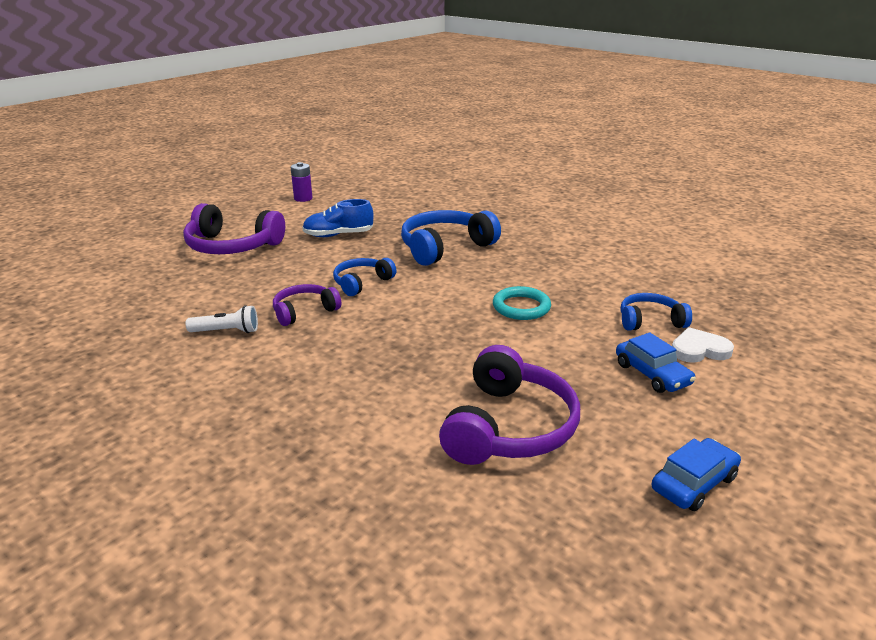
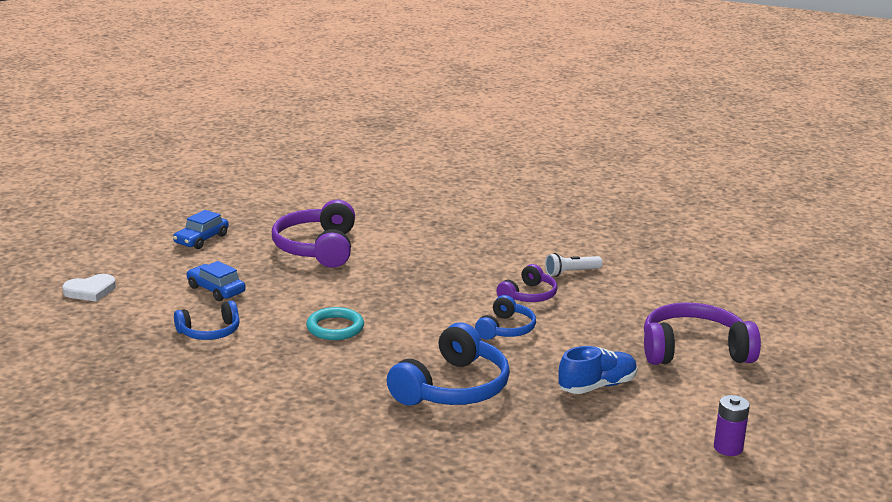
camera: 160 degrees right, 5 degrees down
(699, 350) = (171, 313): white heart -> white heart (90, 291)

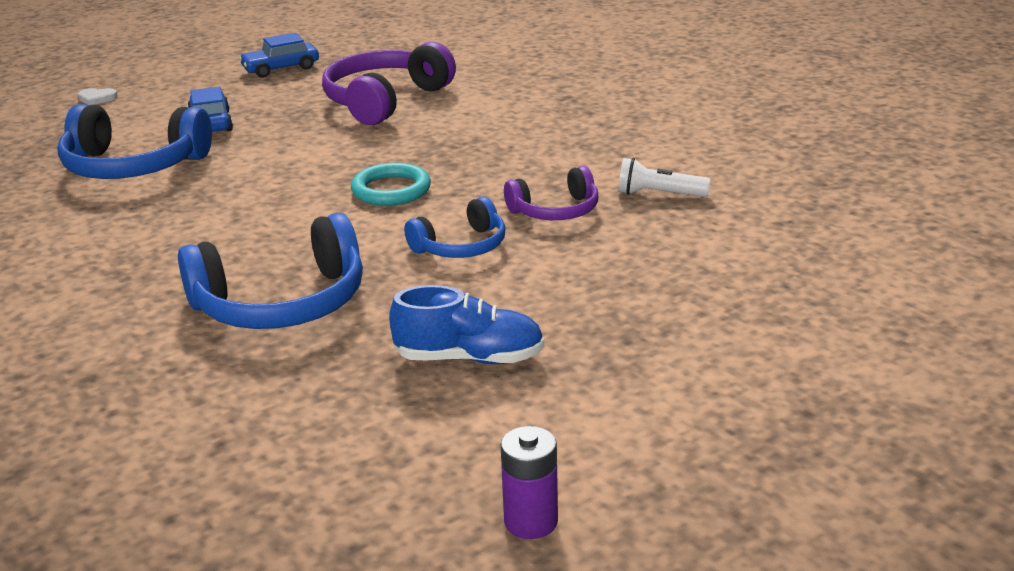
camera: 35 degrees right, 5 degrees up
(90, 291) = (97, 98): white heart -> white heart, size x0.62
(210, 332) = (133, 166): blue headphones -> blue headphones, size x1.74
(335, 328) = (264, 193): turquoise ring -> turquoise ring (391, 190)
(694, 350) = (691, 349): purple headphones -> none

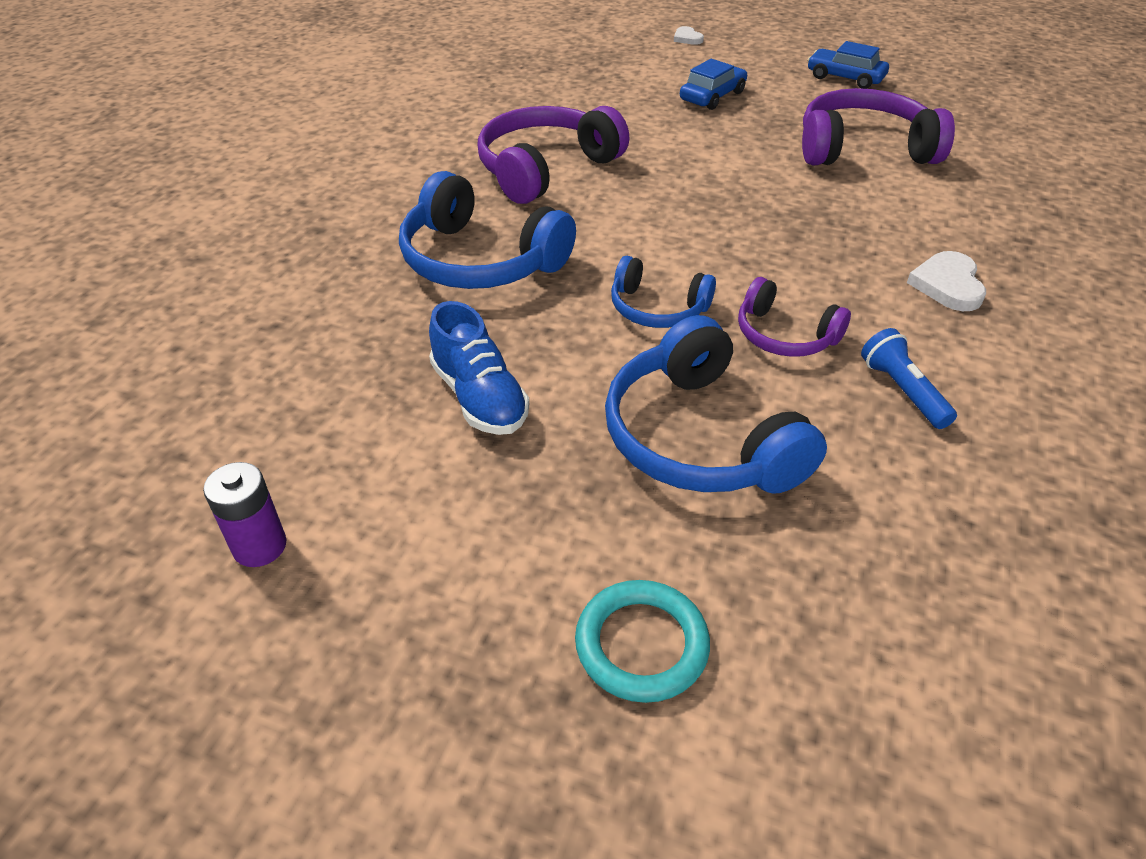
camera: 55 degrees right, 15 degrees up
(133, 166) = (608, 101): blue headphones -> blue headphones (700, 438)
(191, 229) = (546, 169): none -> purple headphones
(391, 190) = (710, 227): turquoise ring -> turquoise ring (641, 644)
(577, 138) = (947, 285): none -> white heart
(659, 194) = (902, 391): white flashlight -> blue flashlight

